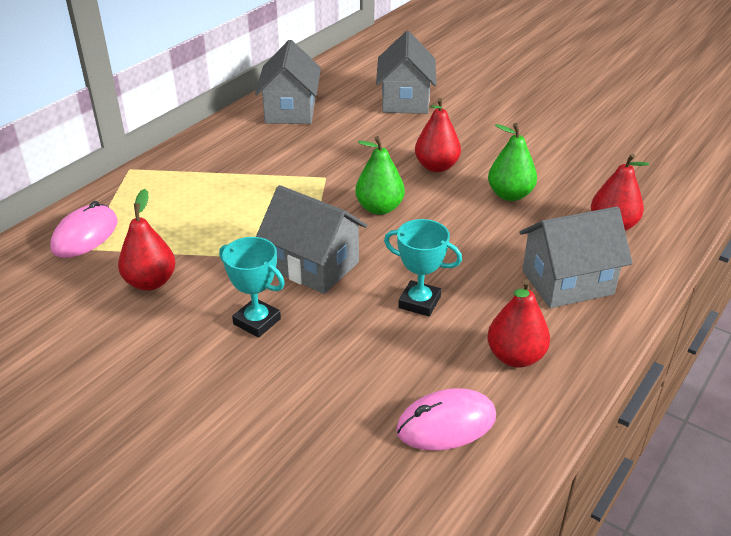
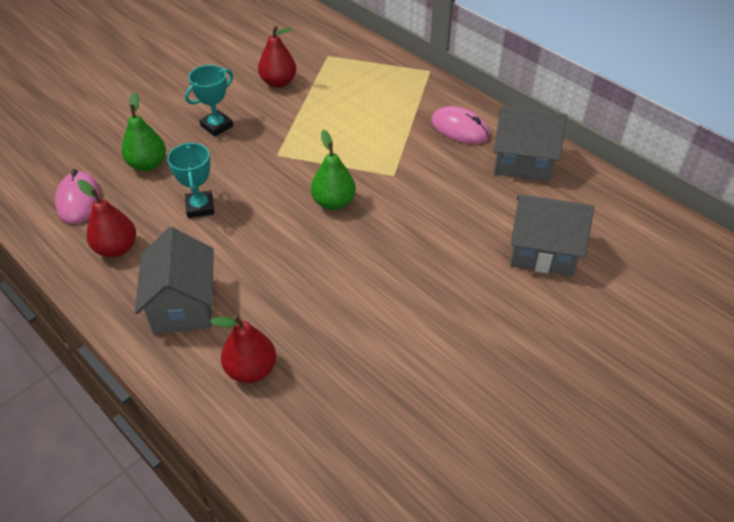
camera: 100 degrees right, 10 degrees up
(85, 235) = (343, 55): pink mouse -> pink mouse (459, 129)
(313, 266) = (267, 157): grey house -> none
(419, 302) = (200, 207): turquoise trophy -> turquoise trophy turned 45 degrees counterclockwise
(436, 167) = (395, 253): red pear -> none
(510, 195) = (330, 299): green pear -> green pear (148, 164)

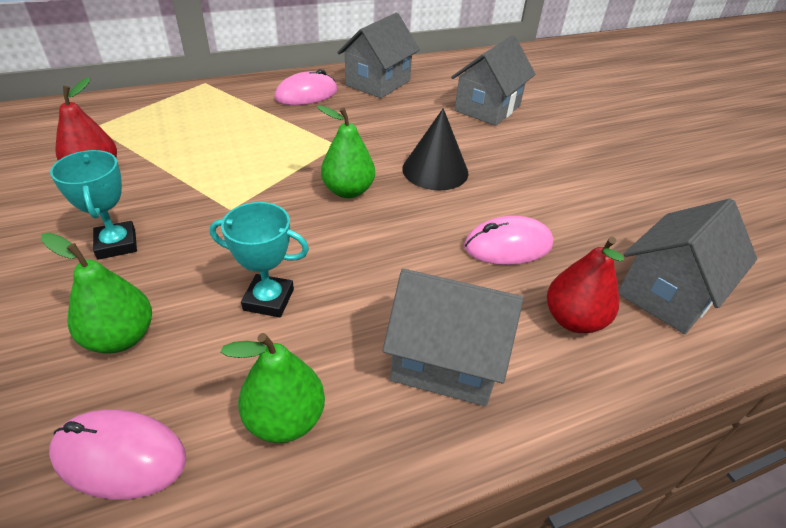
camera: 70 degrees left, 5 degrees down
(116, 248) = (285, 419): red pear -> green pear
(313, 433) = (668, 293): none -> grey house
(319, 314) = (508, 245): none -> pink mouse
(397, 243) = (435, 170): none -> black cone

